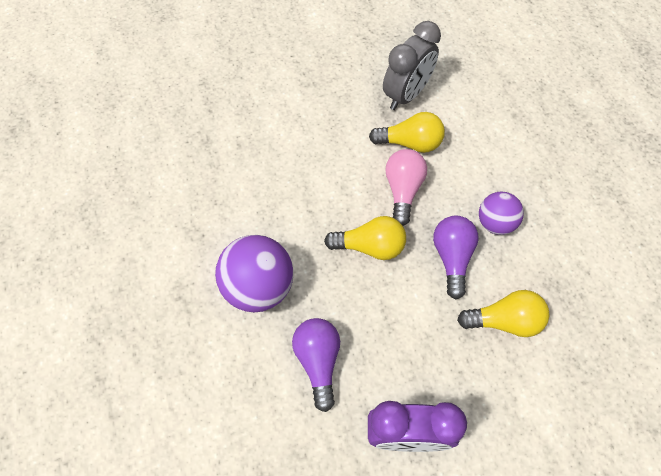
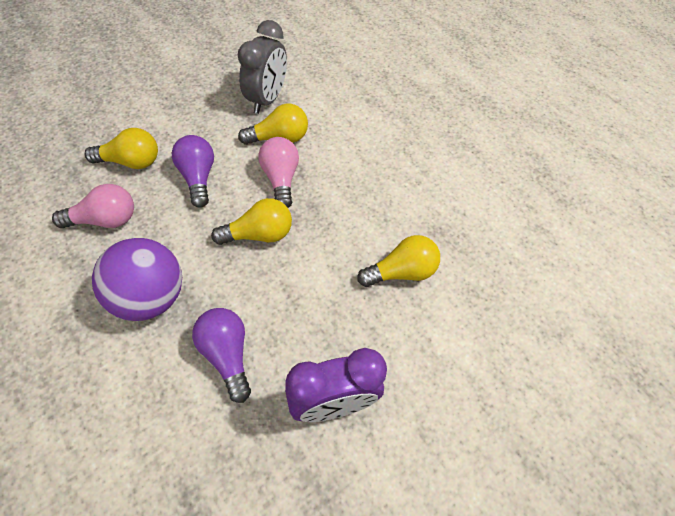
camera: 20 degrees left, 5 degrees down
(229, 198) = (105, 220): none -> pink light bulb
(261, 140) = (131, 162): none -> yellow light bulb
(452, 258) = (340, 228): purple light bulb -> purple light bulb (198, 177)
(495, 223) = (372, 190): purple ball -> none

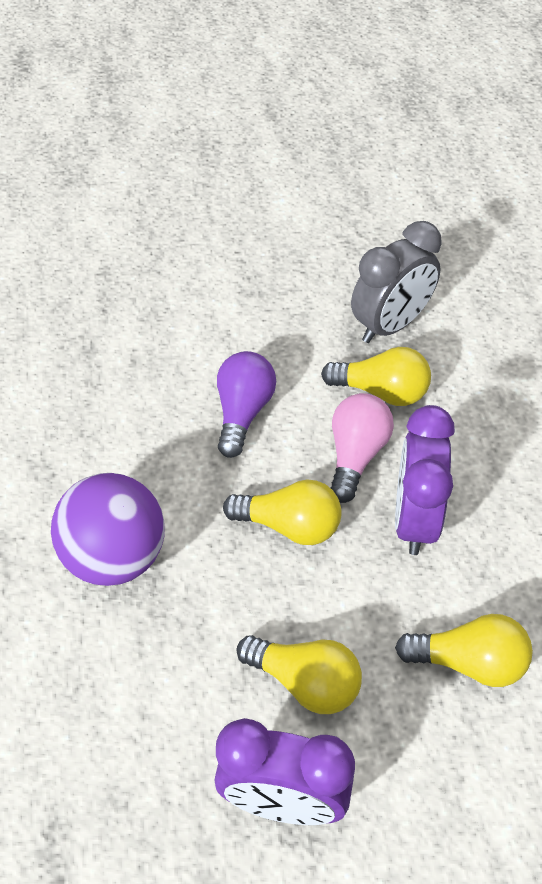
camera: 30 degrees right, 5 degrees down
(105, 220) = (102, 430): pink light bulb -> none
(131, 162) = (166, 359): yellow light bulb -> yellow light bulb (305, 682)
(227, 354) = (176, 673): purple light bulb -> none
(332, 203) = (414, 519): none -> purple clock

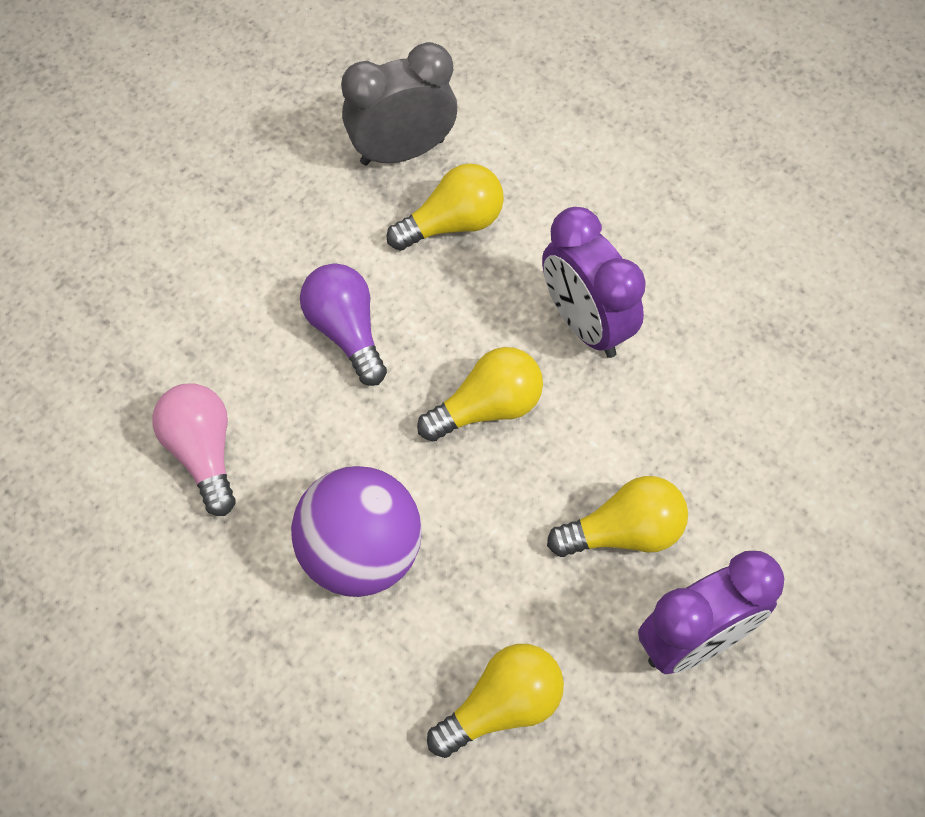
camera: 40 degrees left, 10 degrees up
(356, 455) = (484, 300): pink light bulb -> pink light bulb (203, 452)
(391, 325) = (402, 151): grey clock -> grey clock turned 120 degrees counterclockwise
(469, 662) = (731, 415): yellow light bulb -> yellow light bulb (502, 706)

